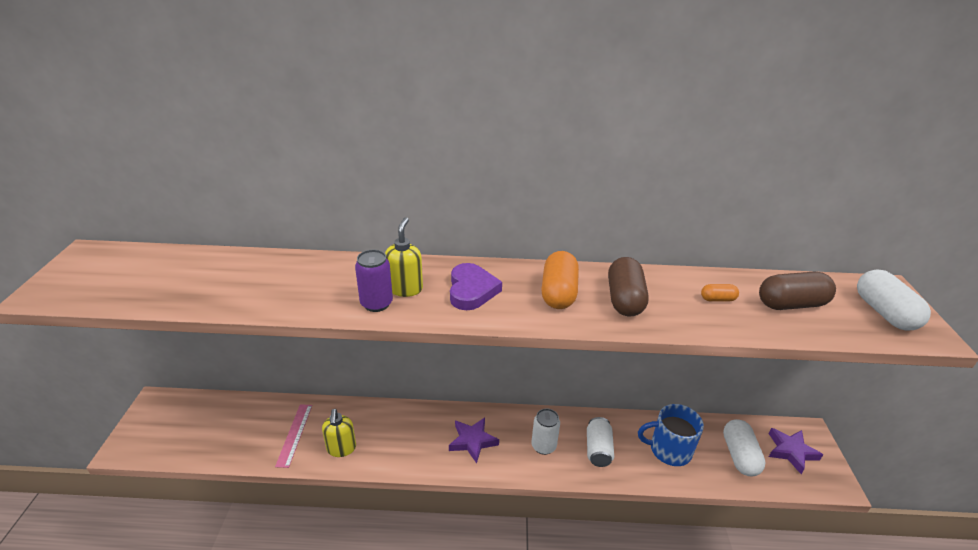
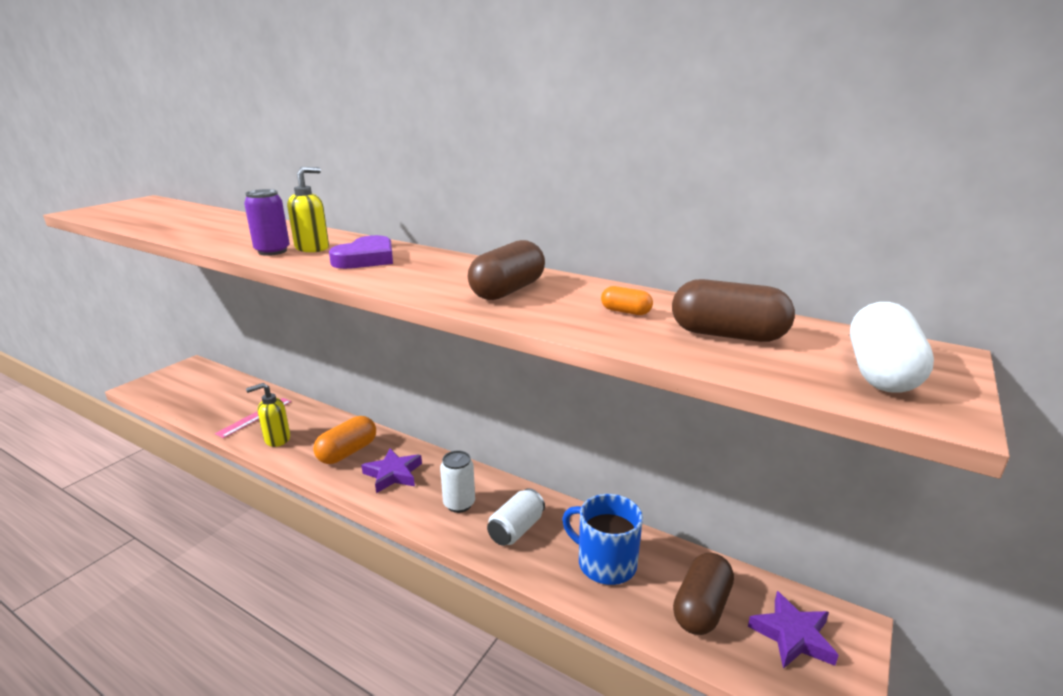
camera: 30 degrees right, 10 degrees down
(341, 448) = (277, 439): yellow soap dispenser -> yellow soap dispenser turned 45 degrees clockwise
(558, 293) = (445, 274): orange capsule -> orange capsule (347, 452)
(739, 456) = (701, 607): white capsule -> brown capsule

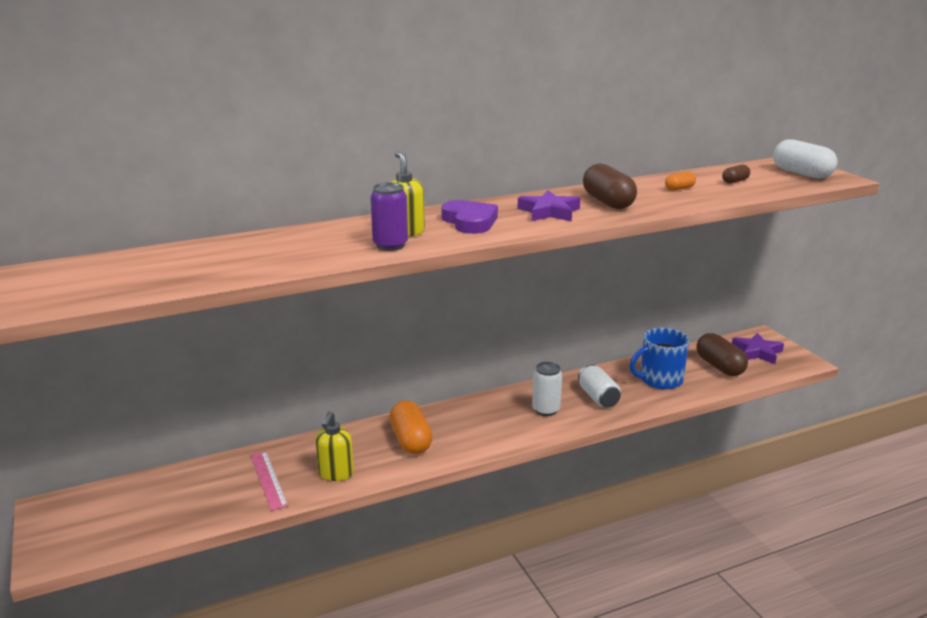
camera: 55 degrees left, 0 degrees up
(393, 474) = (473, 427): purple star -> purple star (549, 212)
(727, 335) = (735, 181): brown capsule -> brown capsule, size x0.50

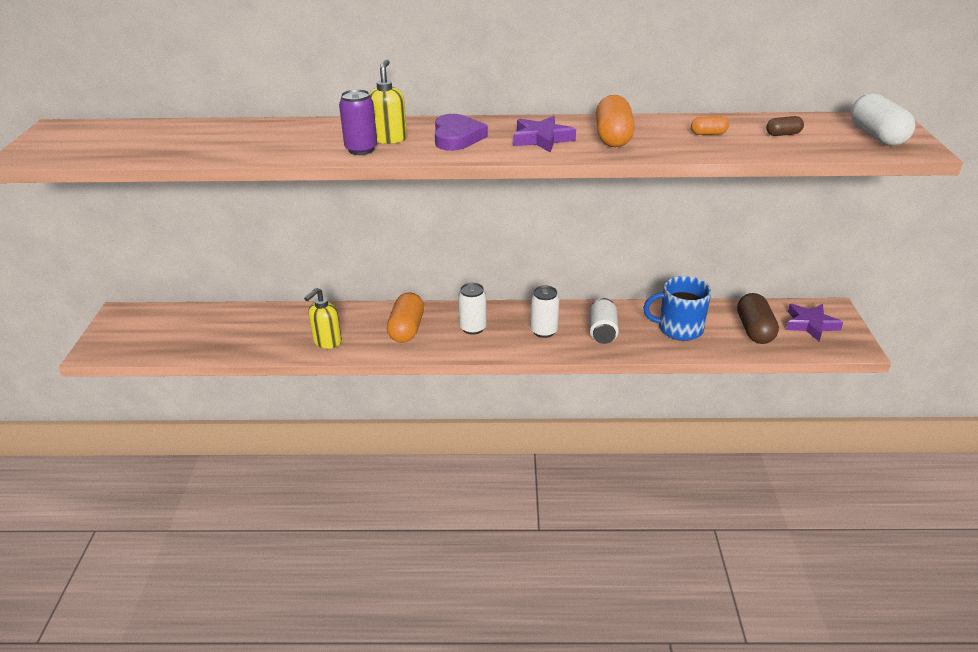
camera: 25 degrees right, 10 degrees up
(268, 480) = (275, 333): pink ruler -> none
(476, 423) = (473, 328): none -> white can
(608, 202) = (613, 137): brown capsule -> orange capsule

